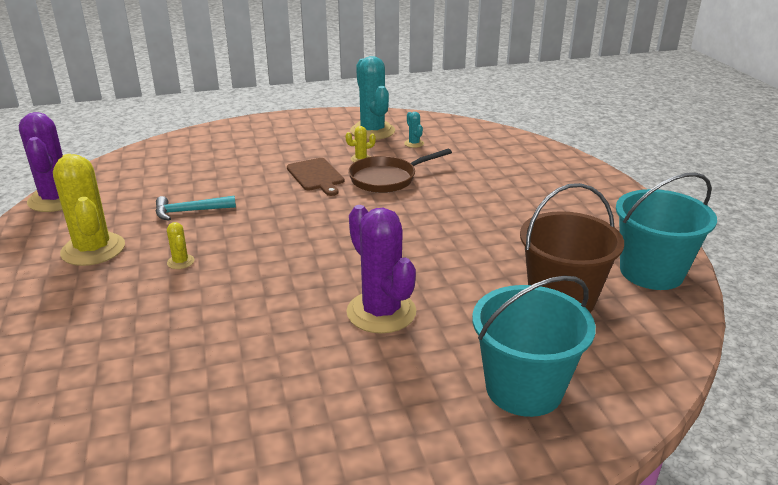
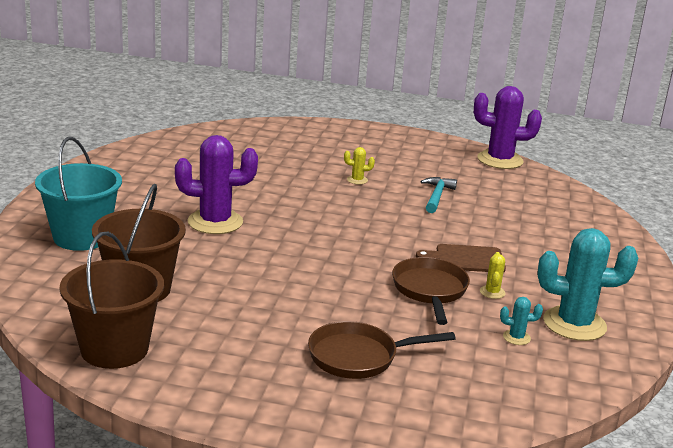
camera: 115 degrees right, 5 degrees down
(93, 249) = (403, 160): yellow cactus -> none
(510, 182) = (359, 357): none -> brown pan
(651, 272) = (114, 349): turquoise bucket -> brown bucket

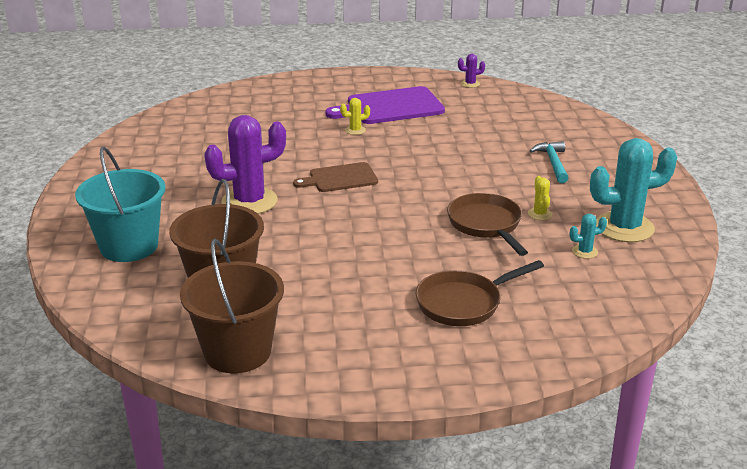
camera: 15 degrees left, 5 degrees up
(406, 166) = (390, 107): none -> purple cutting board
(437, 196) = (436, 131): turquoise hammer -> turquoise hammer (553, 163)
(466, 259) = (499, 187): brown cutting board -> brown cutting board (340, 178)
(500, 160) = (470, 84): purple cactus -> purple cactus, size x0.43

